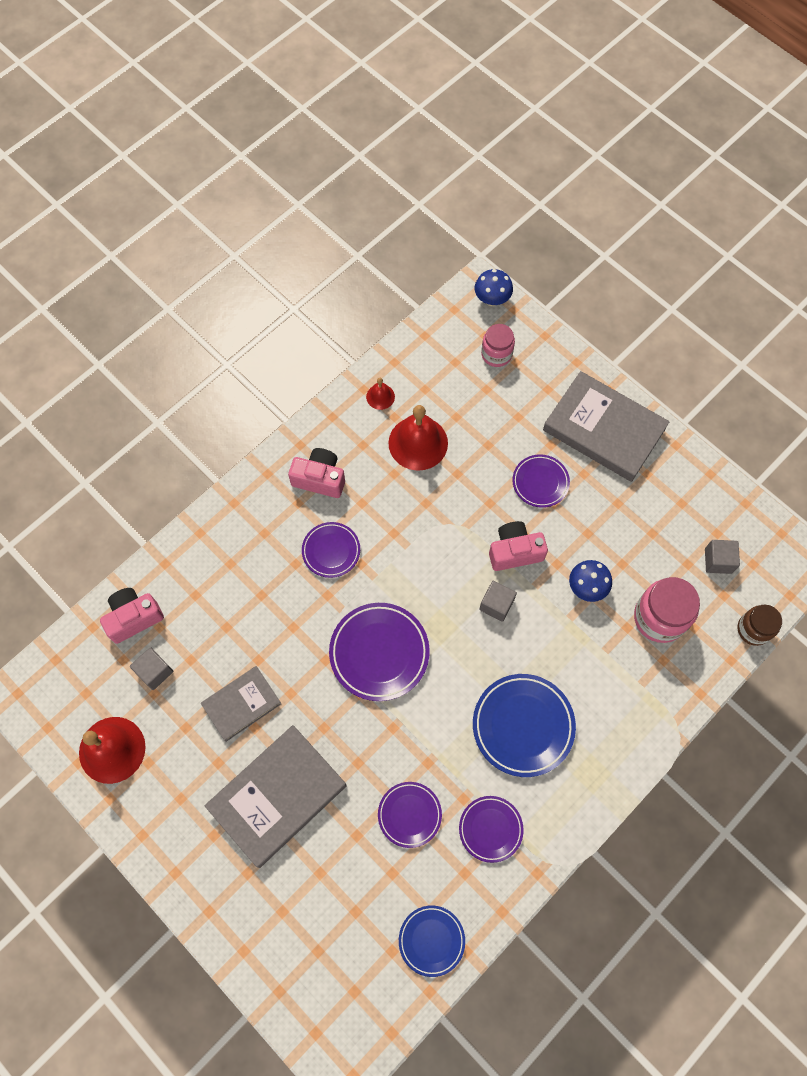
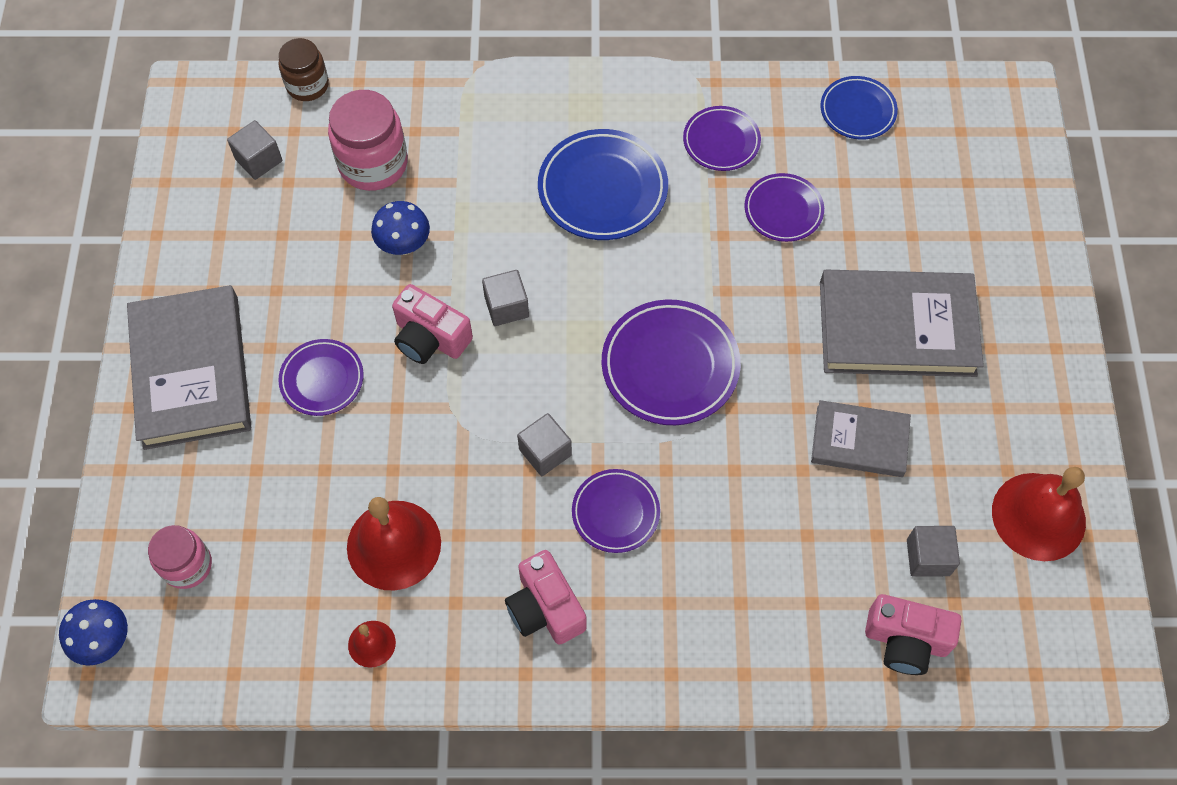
camera: 135 degrees left, 5 degrees down
(395, 548) = (545, 452): none -> grey cube

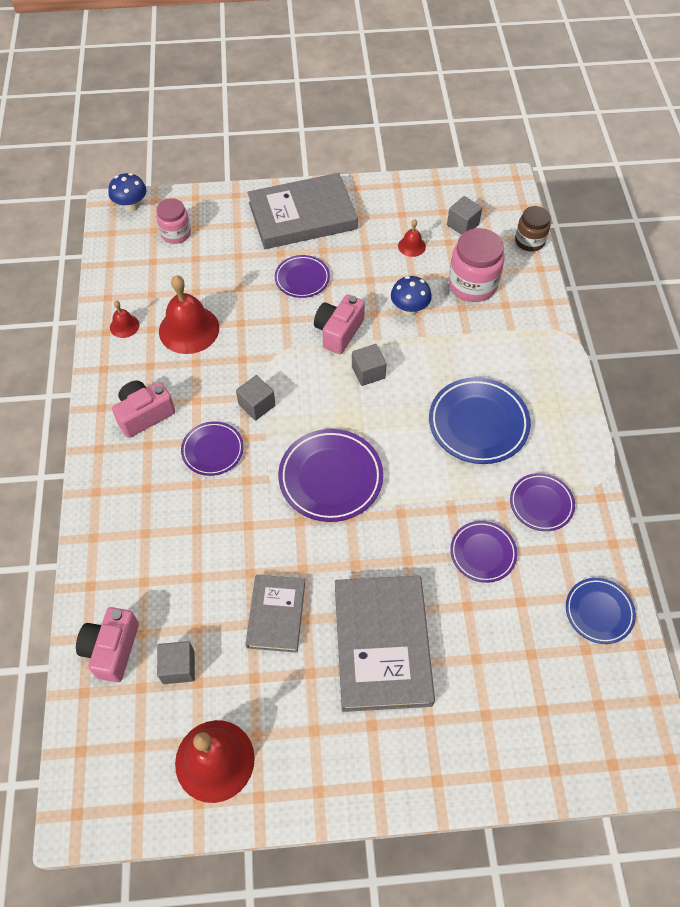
camera: 85 degrees right, 5 degrees down
(286, 229) = (411, 246): none -> red bell

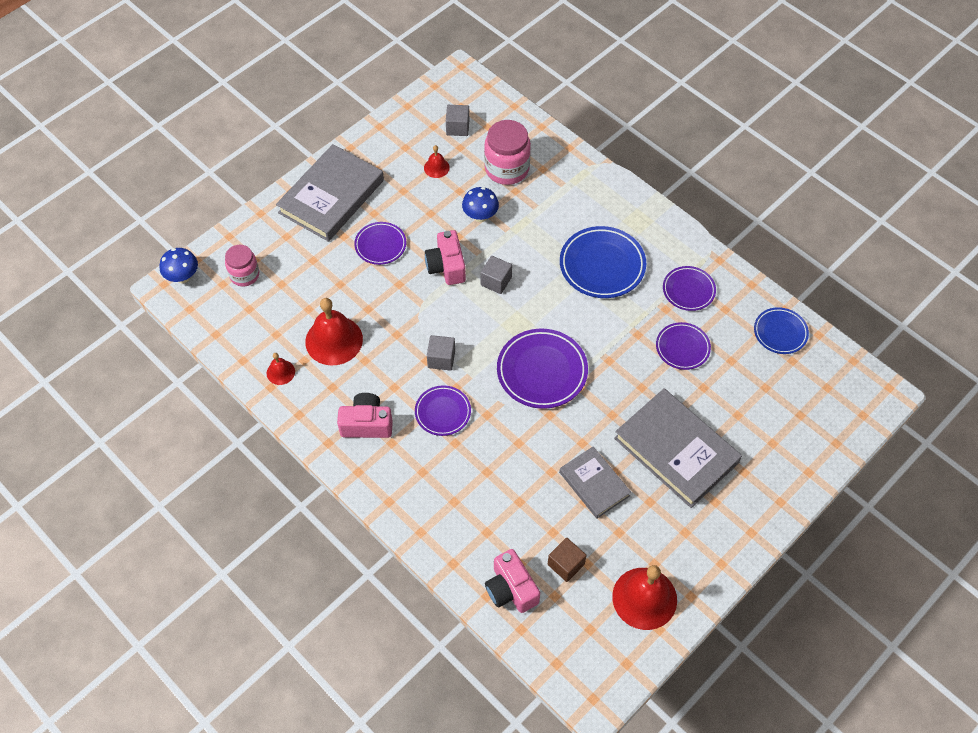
camera: 40 degrees left, 0 degrees up
(144, 414) = (366, 424): pink camera -> pink camera turned 75 degrees clockwise
(178, 667) = (566, 564): grey cube -> brown cube
(529, 241) = (516, 110): brown jar -> none

